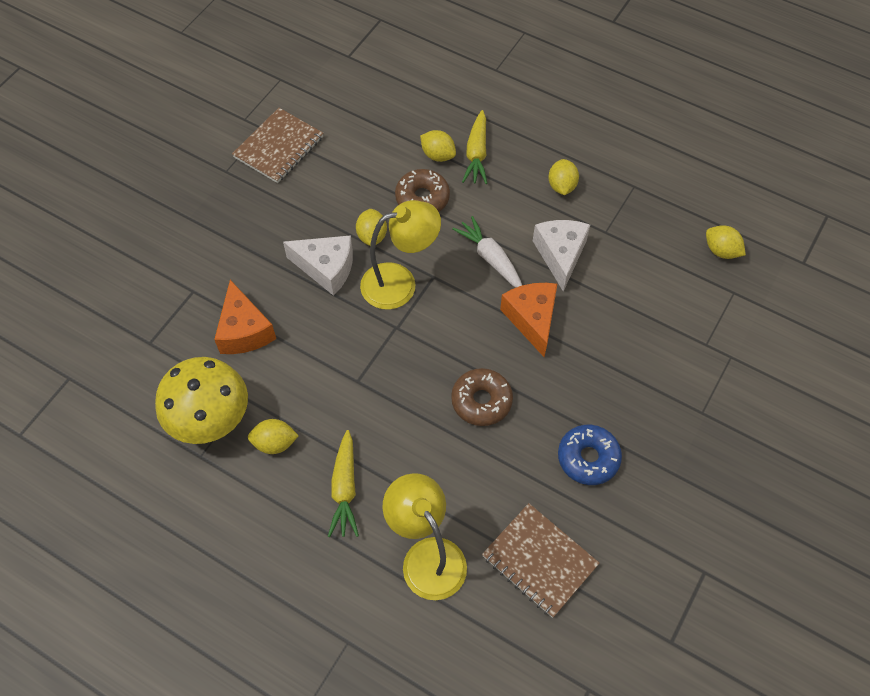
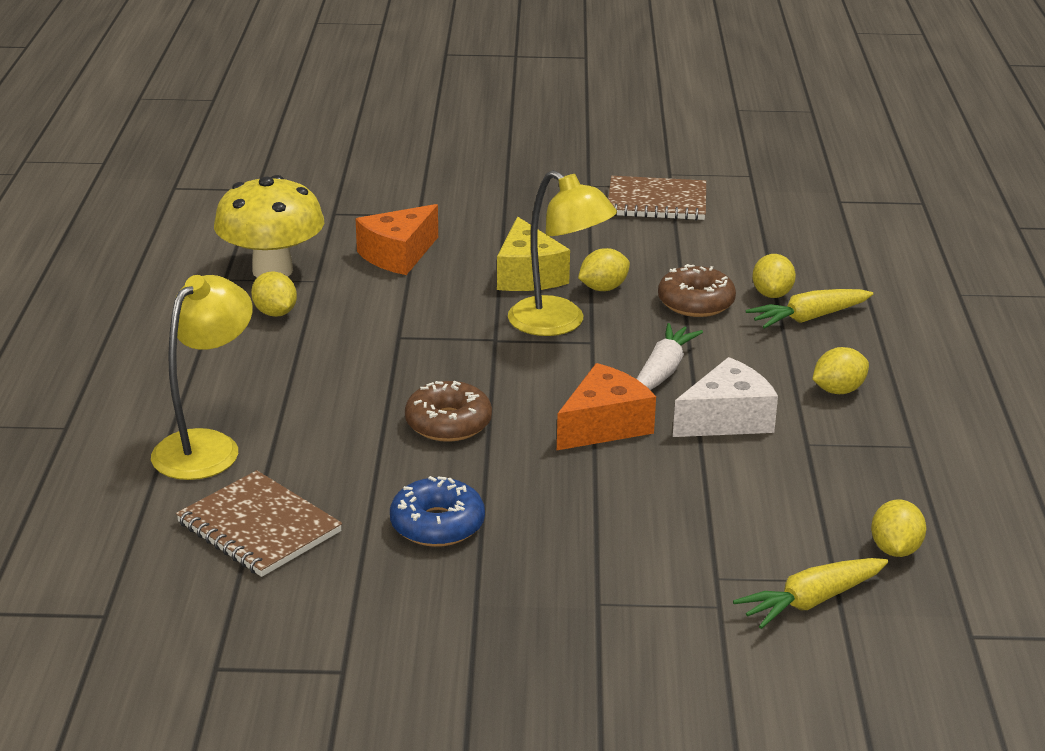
camera: 60 degrees right, 30 degrees down
(326, 268) = (528, 275): white cheese -> yellow cheese
(344, 489) = (253, 369): yellow carrot -> yellow carrot (811, 601)
(539, 561) = (259, 527): brown notebook -> brown notebook turned 60 degrees counterclockwise

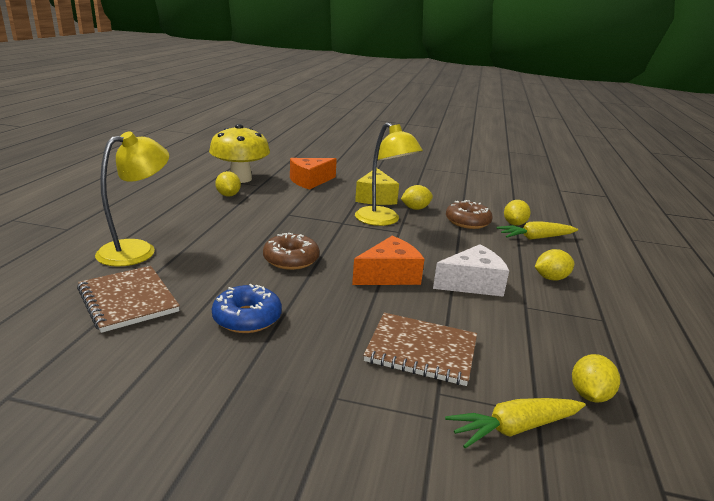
camera: 10 degrees right, 5 degrees down
(657, 202) = (457, 178): brown notebook -> brown notebook (421, 351)
(662, 371) = (437, 252): white carrot -> none

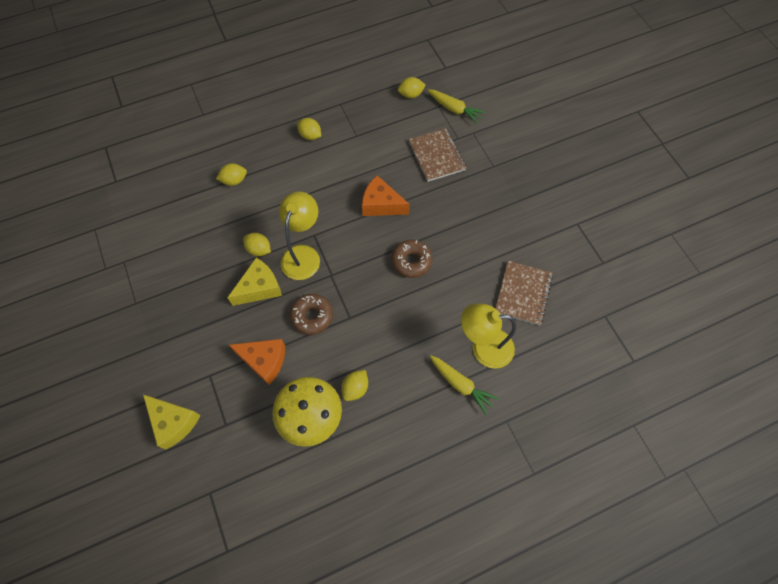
camera: 125 degrees left, 40 degrees up
(247, 318) = (482, 233): blue donut -> none
(316, 154) = (174, 422): none -> yellow cheese
(467, 222) = (256, 207): brown donut -> brown donut (312, 316)
(472, 284) = (353, 165): white cheese -> none
(535, 238) = (251, 161): yellow carrot -> yellow carrot (461, 385)

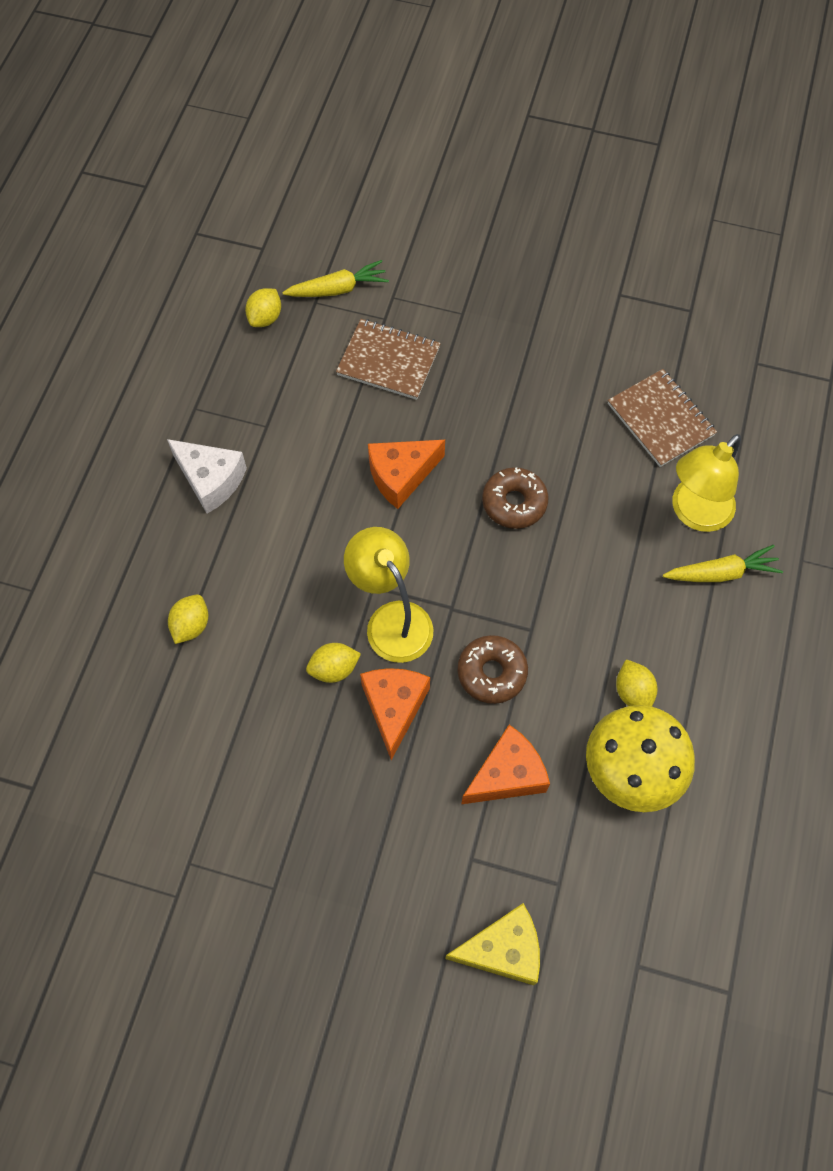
camera: 50 degrees left, 0 degrees up
(260, 288) = (394, 708): yellow cheese -> orange cheese
(310, 135) = (211, 480): yellow lemon -> white cheese

